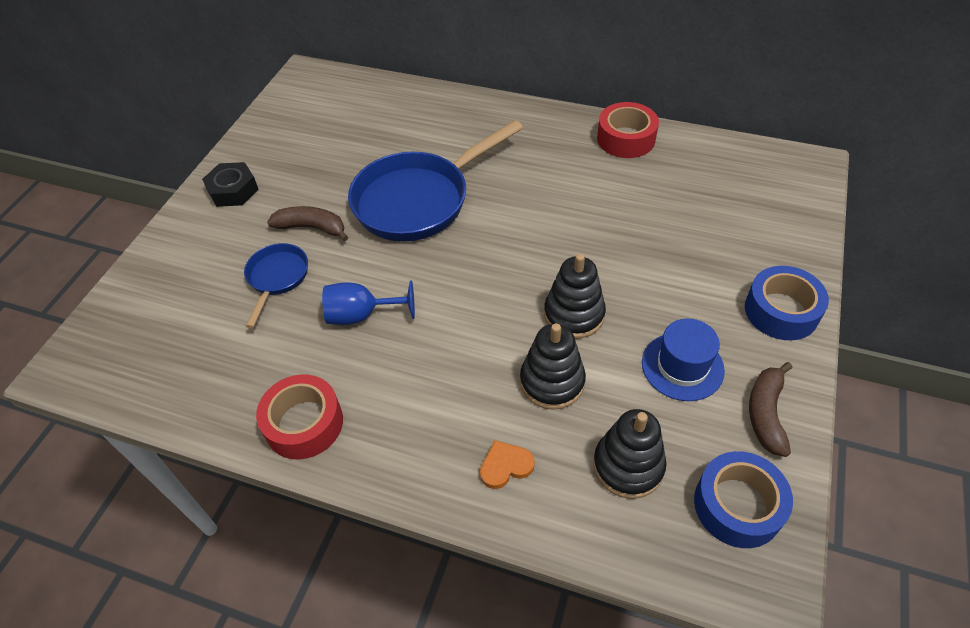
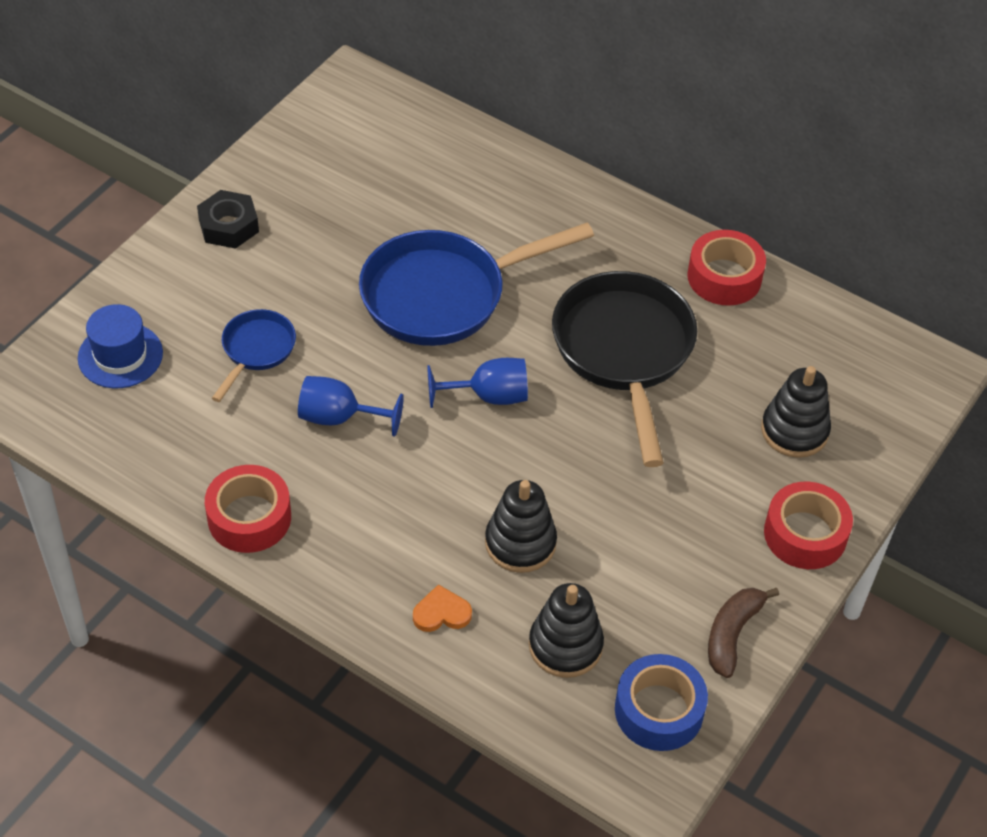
camera: 10 degrees right, 0 degrees up
(312, 227) = (309, 298): brown banana -> none
(481, 267) = (488, 396): none -> blue goblet
(574, 314) = (572, 478): black stacking toy -> black stacking toy (794, 431)
(575, 208) = (624, 352): none -> black pan
(682, 366) = (666, 564): blue hat -> blue hat (120, 355)
(781, 311) = (805, 534): blue tape -> red tape

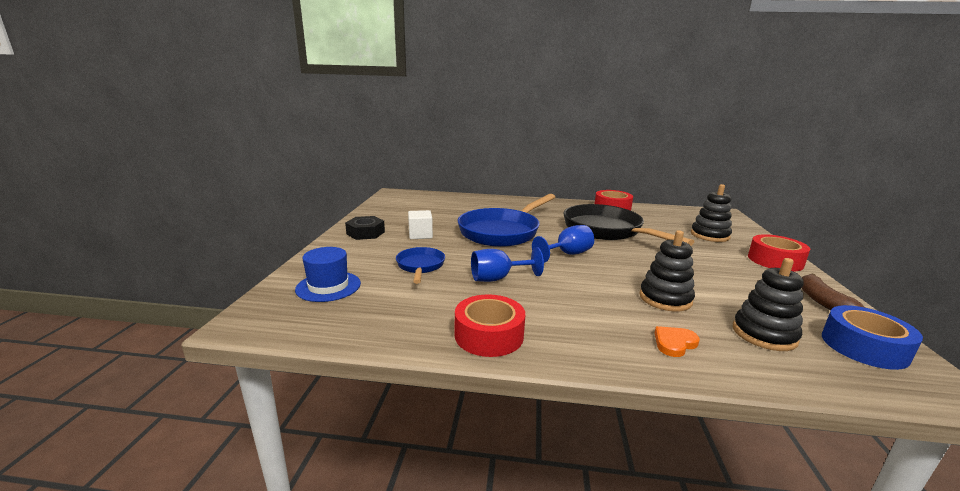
camera: 25 degrees left, 30 degrees down
(307, 261) = (420, 235): none -> white cube

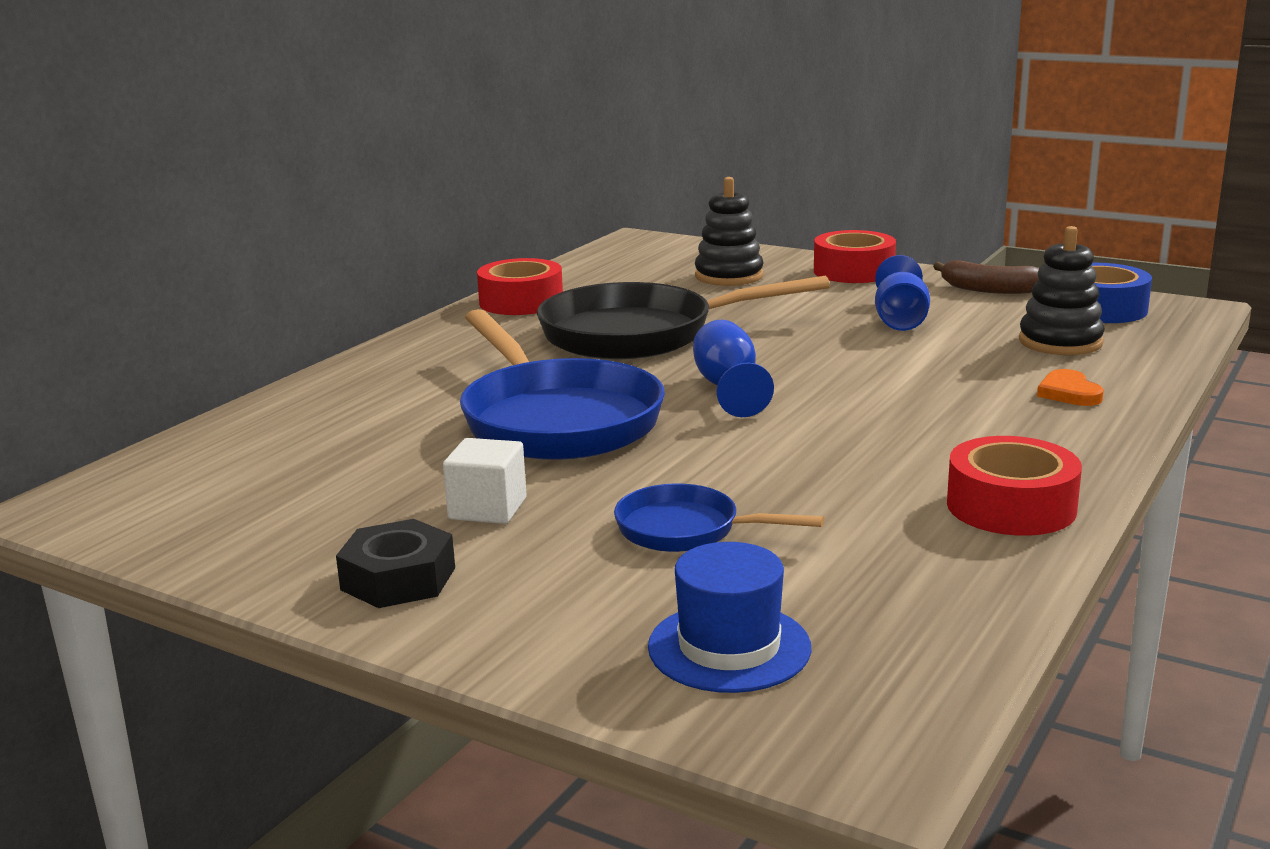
camera: 65 degrees left, 0 degrees up
(498, 278) = (798, 464): blue goblet -> blue goblet (900, 320)
(665, 299) = (941, 364): black stacking toy -> none

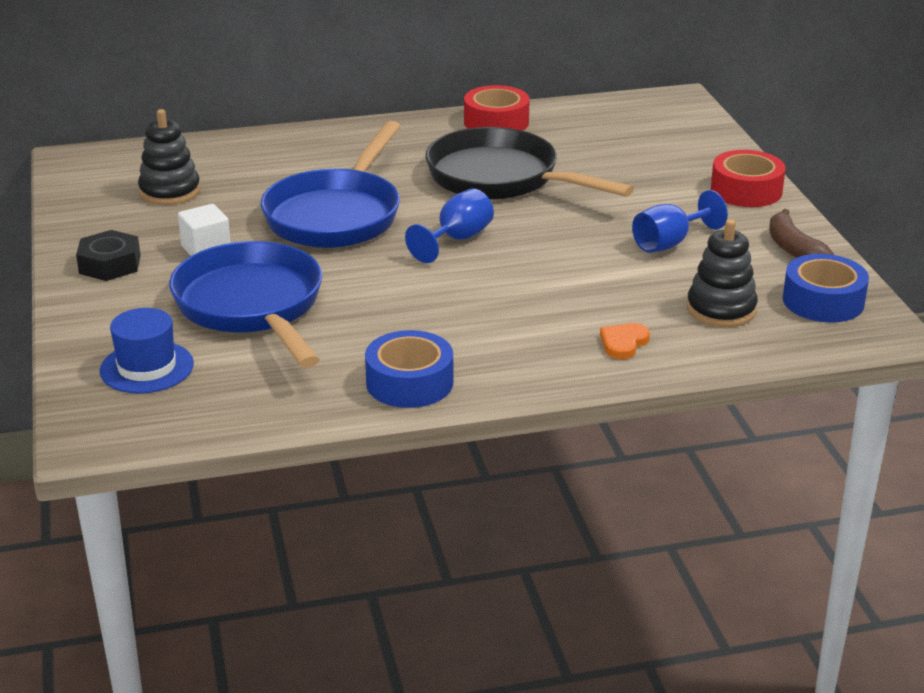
camera: 45 degrees right, 10 degrees up
(686, 530) = (252, 307): blue pan -> blue pan, size x1.98
(729, 276) = (658, 157): black stacking toy -> black stacking toy (170, 191)
(1011, 506) = (409, 382): red tape -> blue tape

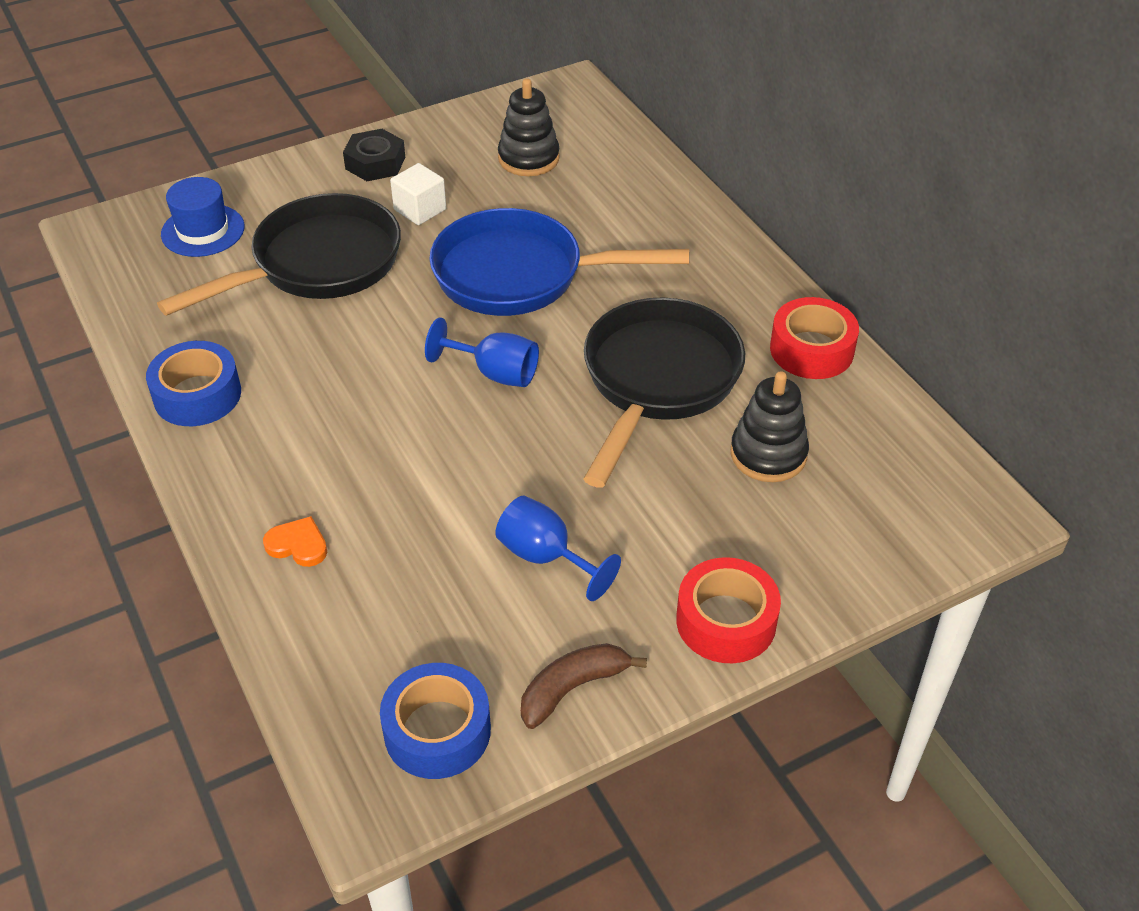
camera: 75 degrees right, 15 degrees up
(252, 307) = (317, 264): blue pan -> black pan
(721, 309) = (392, 625): black stacking toy -> black stacking toy (768, 454)

